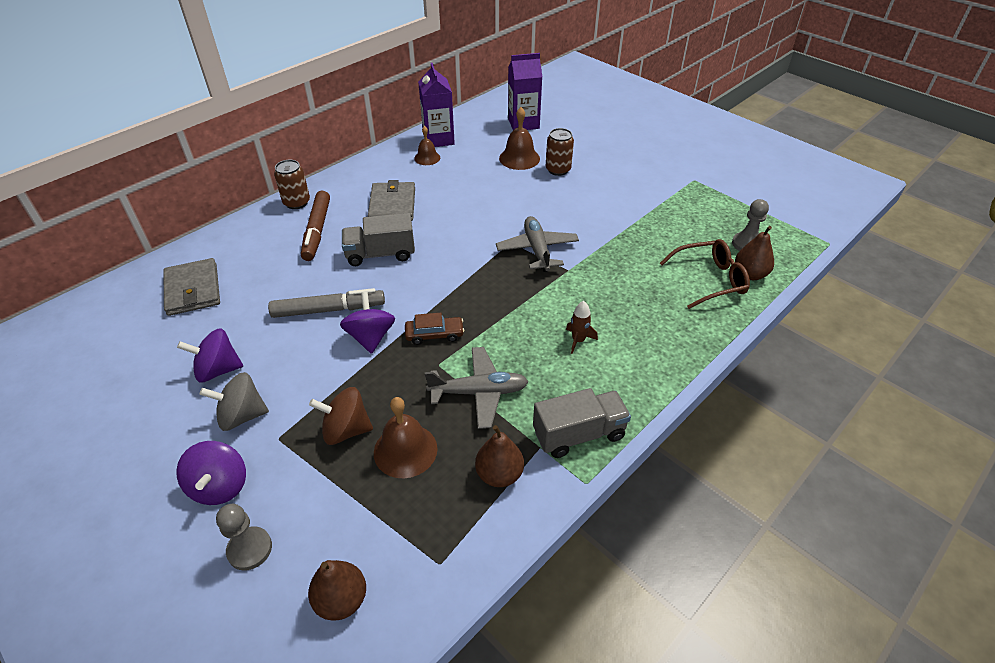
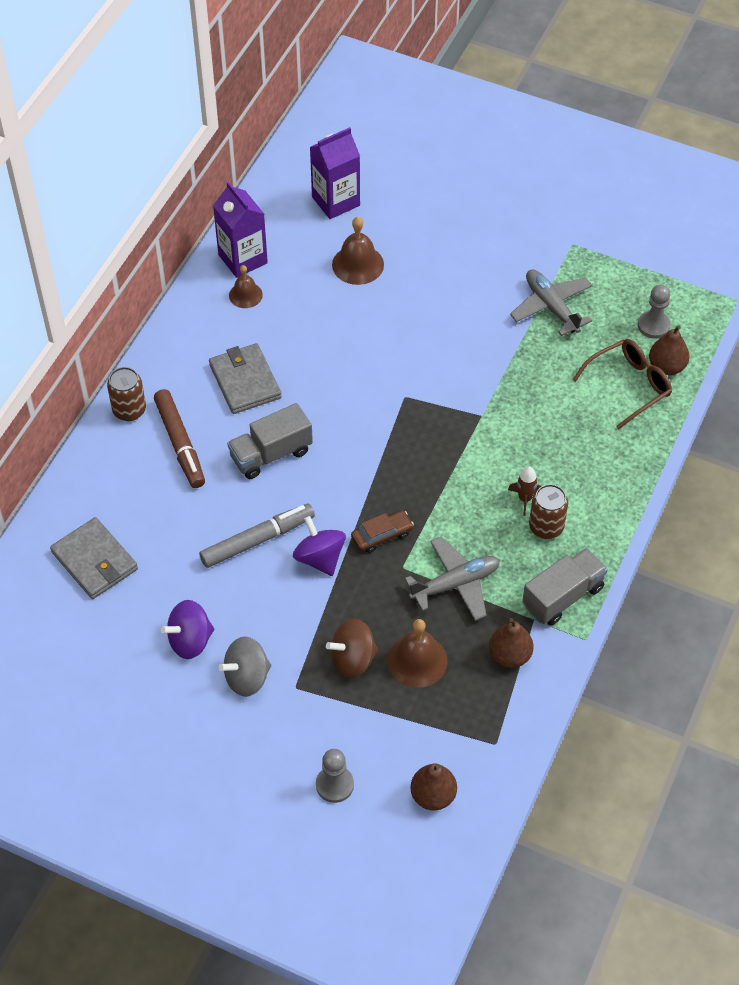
camera: 20 degrees left, 10 degrees up
(219, 486) = (272, 745): purple spinning top -> none
(537, 250) = (438, 398): grey plane -> grey plane (551, 307)
(558, 170) = (411, 271): brown can -> brown can (546, 527)

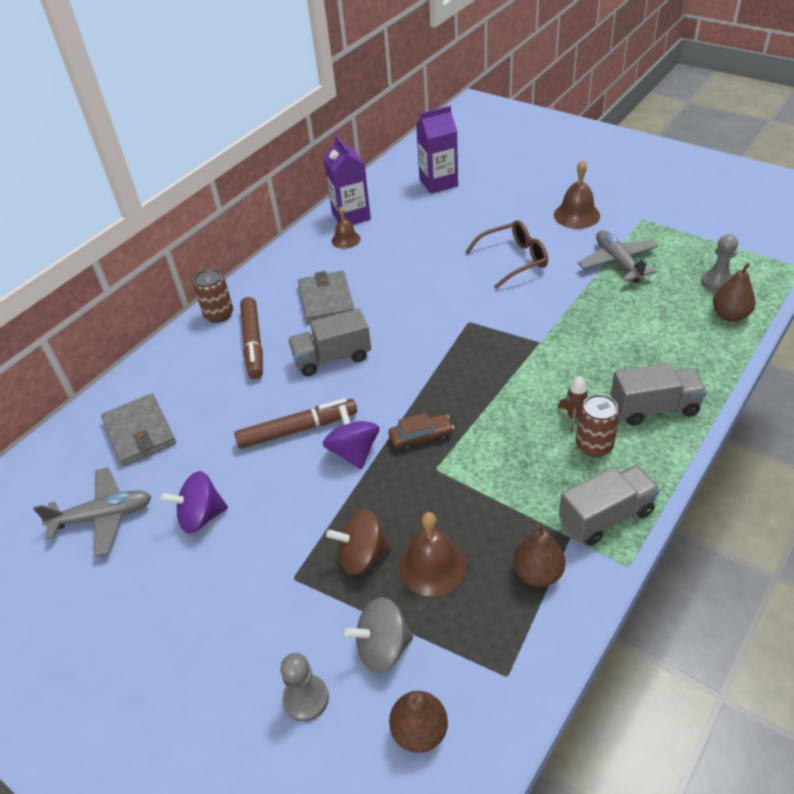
camera: 15 degrees right, 10 degrees down
(247, 677) = (246, 561): grey spinning top -> grey spinning top (383, 648)
(257, 540) = (297, 429): grey marker -> brown marker
(358, 264) = (447, 224): brown bell -> brown bell (576, 215)
(455, 584) = (488, 491): grey plane -> grey plane (103, 517)
(598, 481) = (654, 408): none -> grey truck
(629, 385) = (690, 328): brown glasses -> brown glasses (514, 260)

